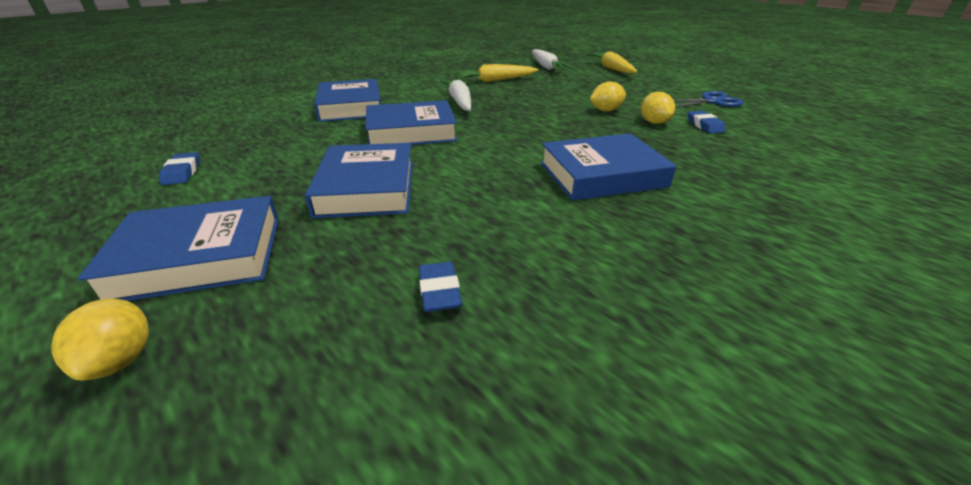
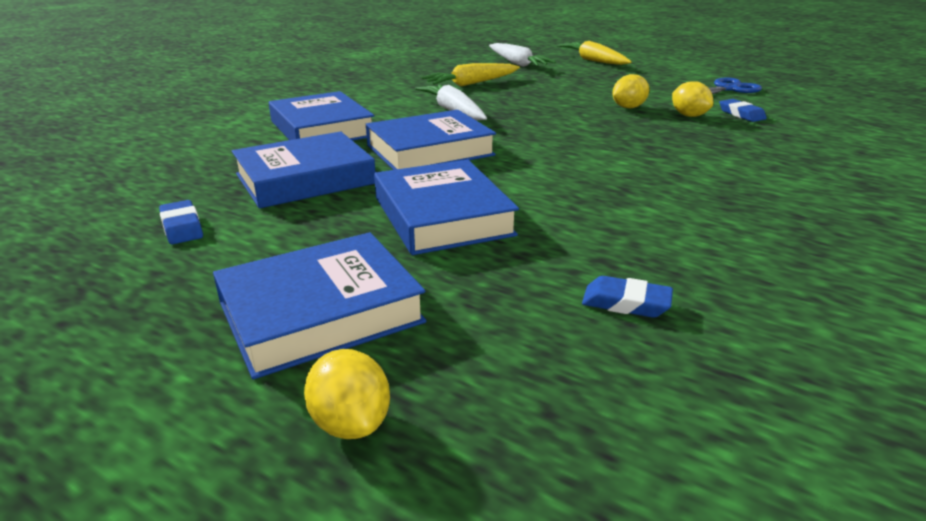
camera: 15 degrees left, 5 degrees down
(439, 291) = (626, 303): blue eraser -> blue eraser turned 45 degrees counterclockwise
(602, 175) = (683, 173): blue book -> blue book (305, 179)

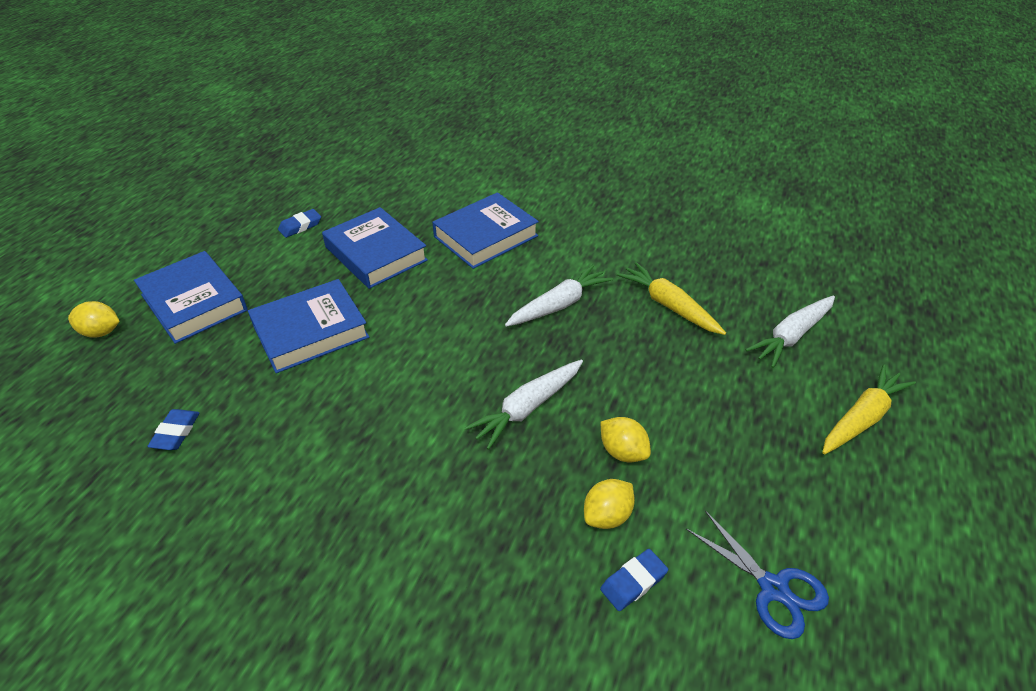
camera: 80 degrees right, 15 degrees up
(351, 423) = (101, 332): yellow lemon -> yellow lemon turned 45 degrees clockwise
(430, 150) = (443, 305): blue book -> none
(583, 128) = (527, 408): none -> white carrot

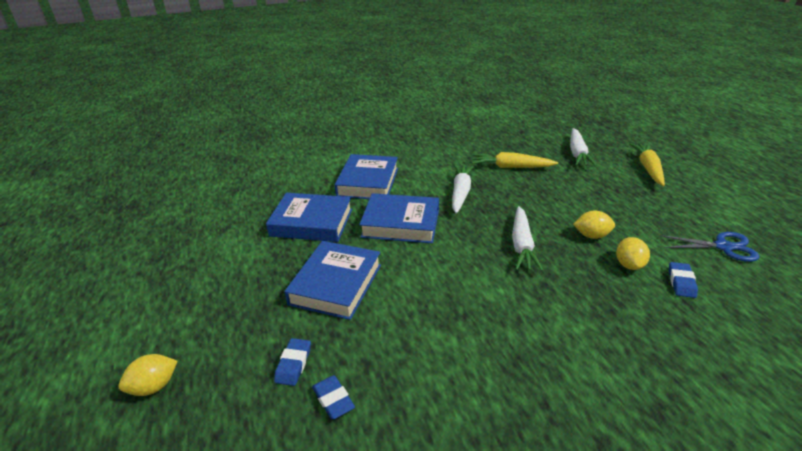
camera: 40 degrees left, 10 degrees down
(194, 302) = (213, 320): blue book -> blue book (401, 223)
(300, 226) = (228, 234): blue eraser -> blue eraser (293, 364)

